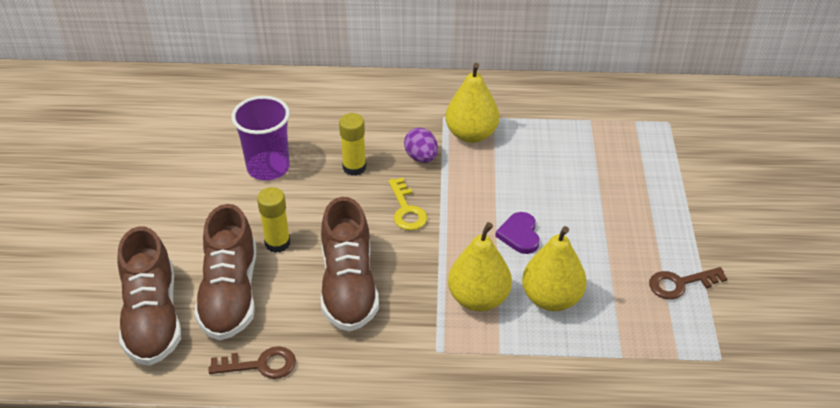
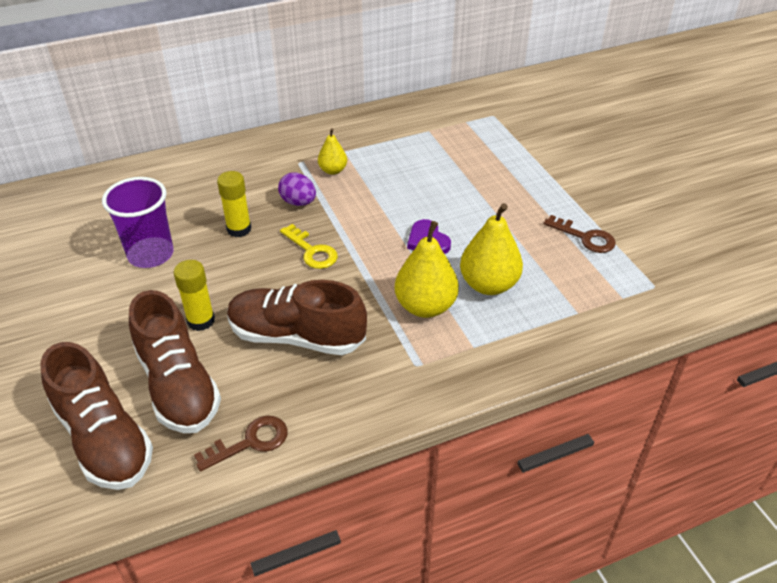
camera: 25 degrees left, 0 degrees up
(348, 286) = (296, 336): brown shoe -> brown shoe turned 135 degrees clockwise
(471, 134) = (333, 170): yellow pear -> yellow pear, size x0.56
(680, 284) = (585, 237): brown key -> brown key turned 105 degrees counterclockwise

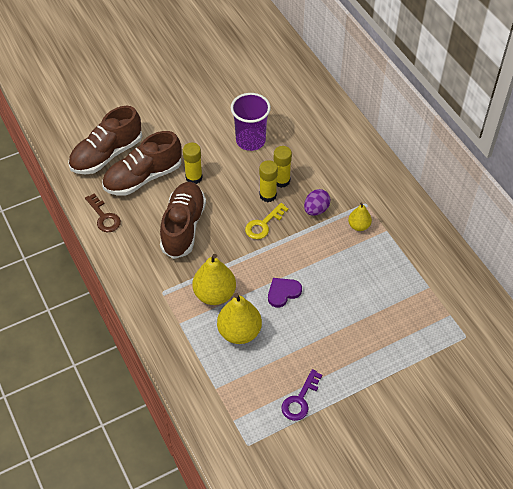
camera: 85 degrees right, 10 degrees up
(261, 244) = (268, 195): none -> yellow glue stick
(585, 237) = (300, 400): brown key -> purple key

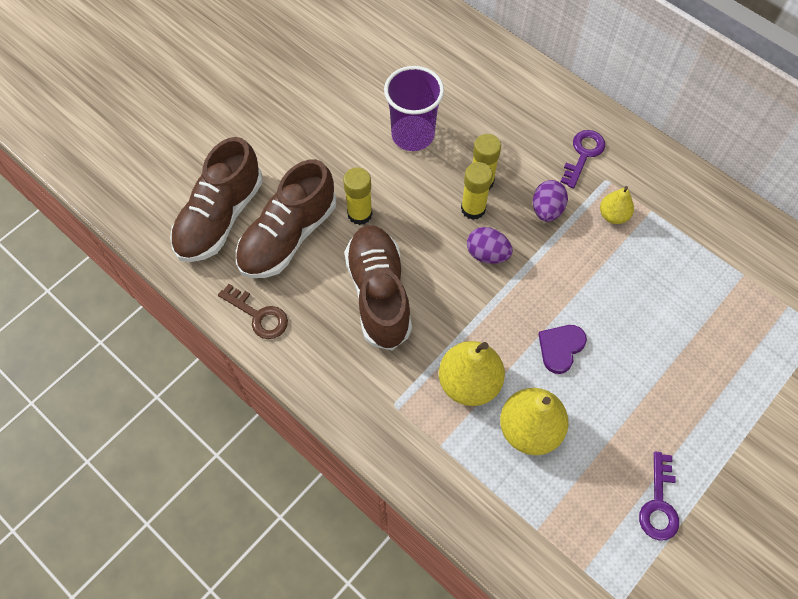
camera: 20 degrees left, 10 degrees up
(263, 224) = (487, 254): yellow key -> purple egg
(358, 184) = (583, 154): none -> purple key

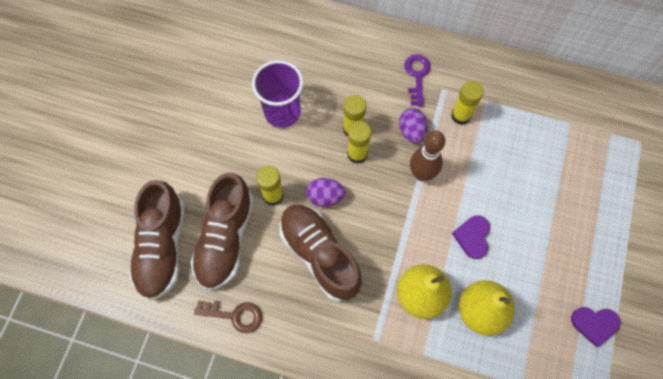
camera: 25 degrees left, 5 degrees up
(487, 254) = (385, 186): purple egg -> purple egg (325, 197)
(535, 258) = (421, 174): none -> brown bowling pin
(613, 215) = (461, 115): yellow pear -> yellow glue stick
(659, 504) = (594, 324): purple key -> purple heart

